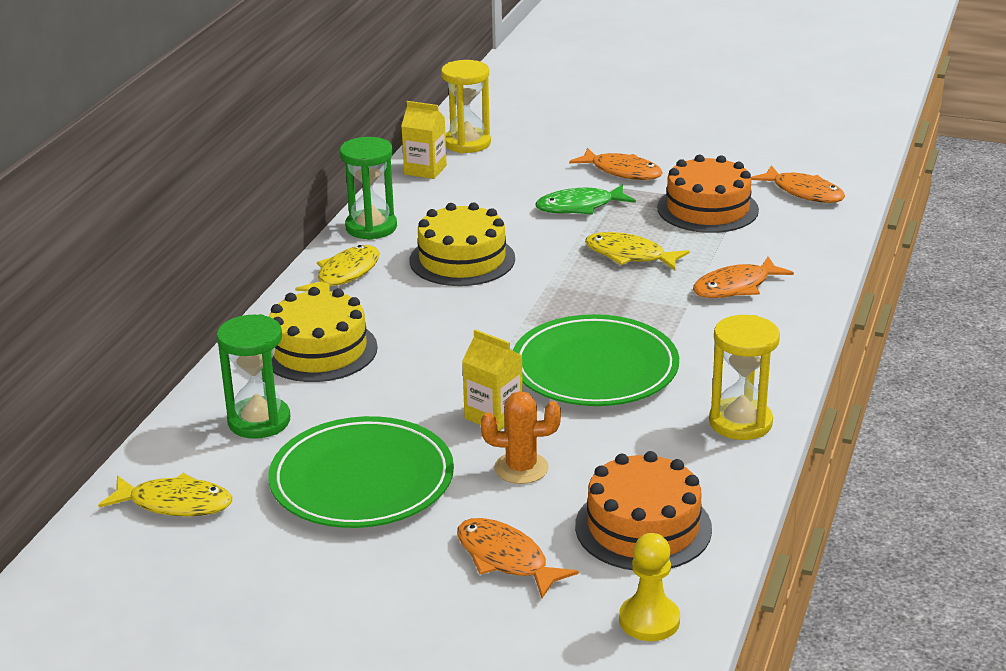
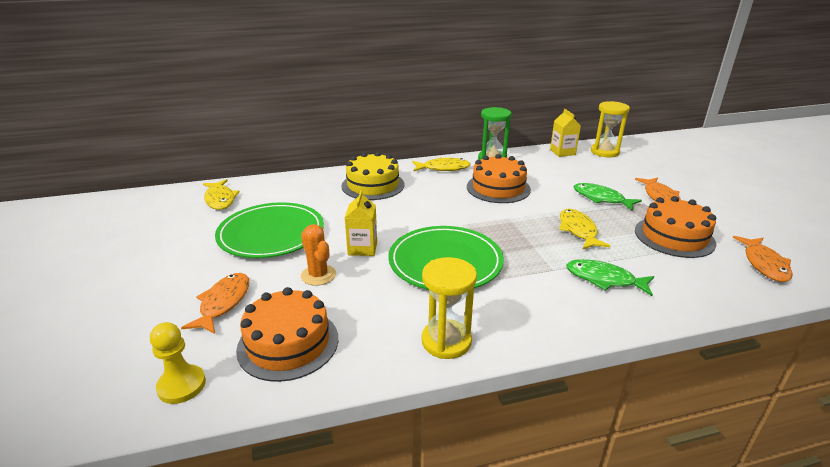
camera: 55 degrees right, 0 degrees up
(259, 421) = (300, 193): green hourglass -> none
(462, 259) = (498, 188): yellow cake -> orange cake
(735, 287) = (604, 279): orange fish -> green fish

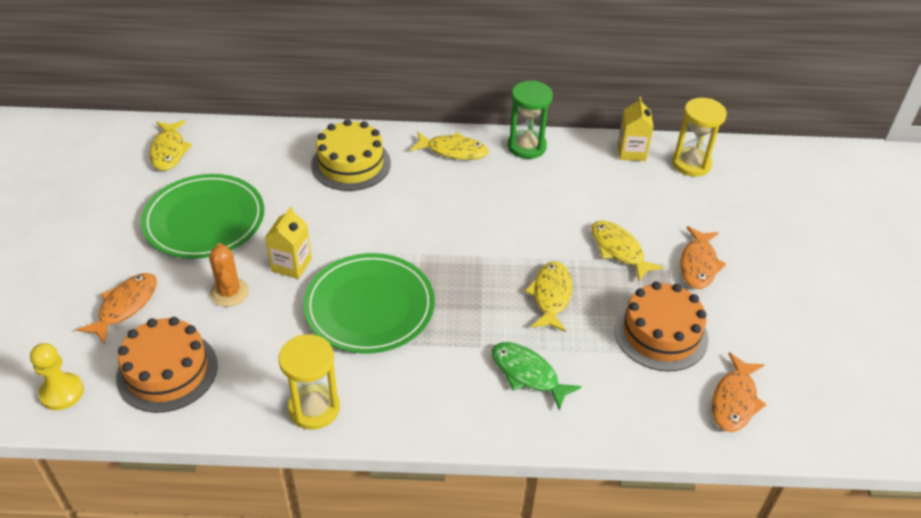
camera: 15 degrees right, 15 degrees up
(498, 188) = (500, 202): orange cake -> none
(601, 198) = (619, 250): green fish -> yellow fish

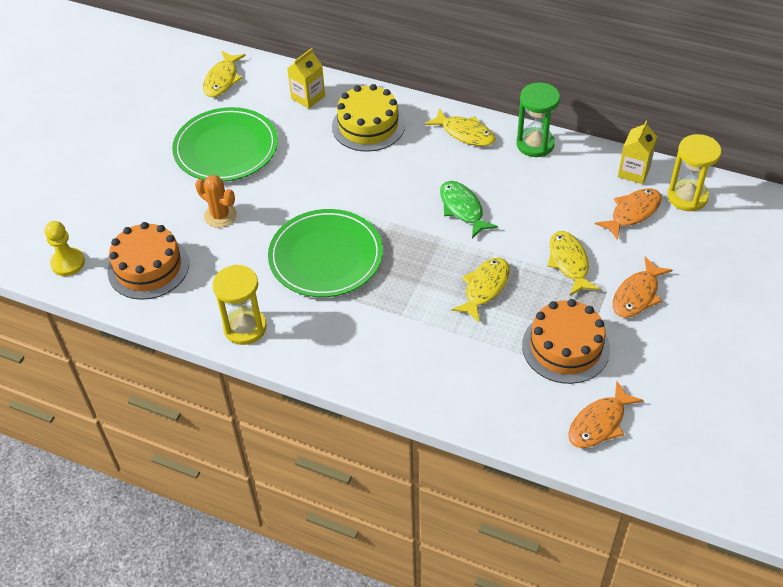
camera: 25 degrees right, 5 degrees up
(125, 306) = (138, 206): orange fish -> orange fish (632, 213)
(229, 292) = (220, 216): orange cactus -> orange cactus turned 60 degrees counterclockwise
(291, 265) = (279, 204): yellow carton -> yellow carton (308, 97)
(527, 374) = (429, 349): green fish -> green fish (462, 209)

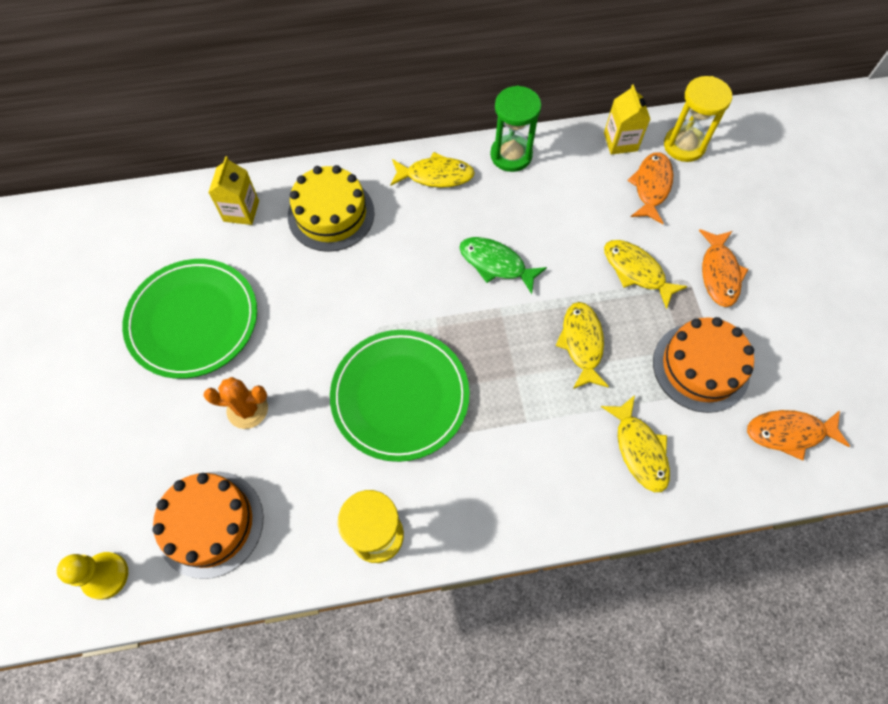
camera: 35 degrees left, 15 degrees up
(222, 80) = (126, 235): yellow fish -> yellow fish (639, 450)
(599, 423) = (789, 433): orange fish -> orange fish turned 75 degrees clockwise

